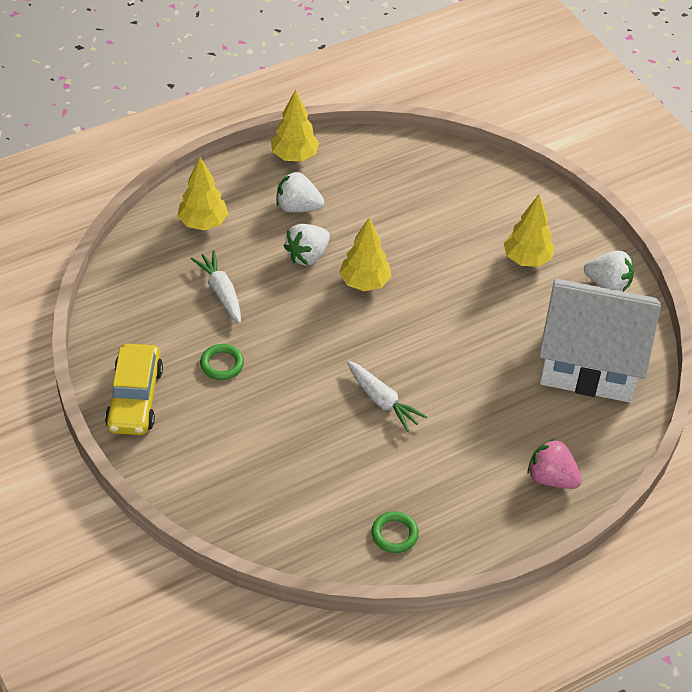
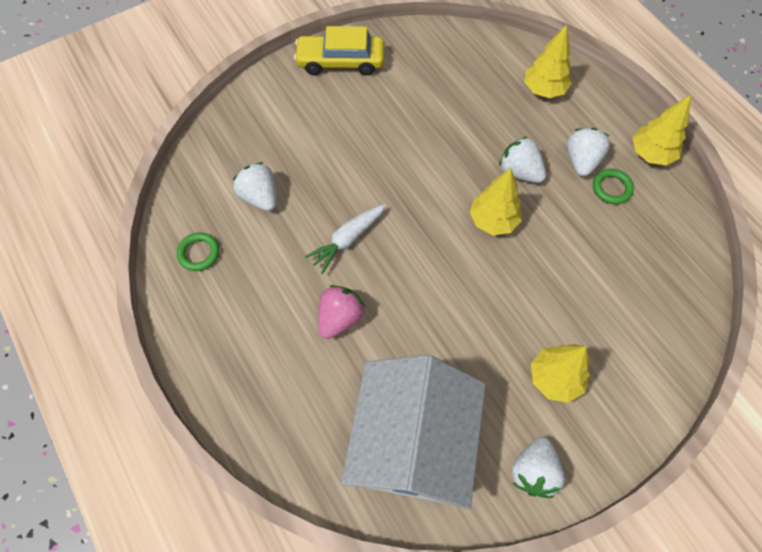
camera: 90 degrees right, 15 degrees up
(221, 292) = (463, 109): white carrot -> none
(222, 364) = (381, 115): green ring -> green ring (611, 188)
(324, 478) = (260, 196): none -> white strawberry
(551, 478) = (257, 394): pink strawberry -> pink strawberry (340, 318)

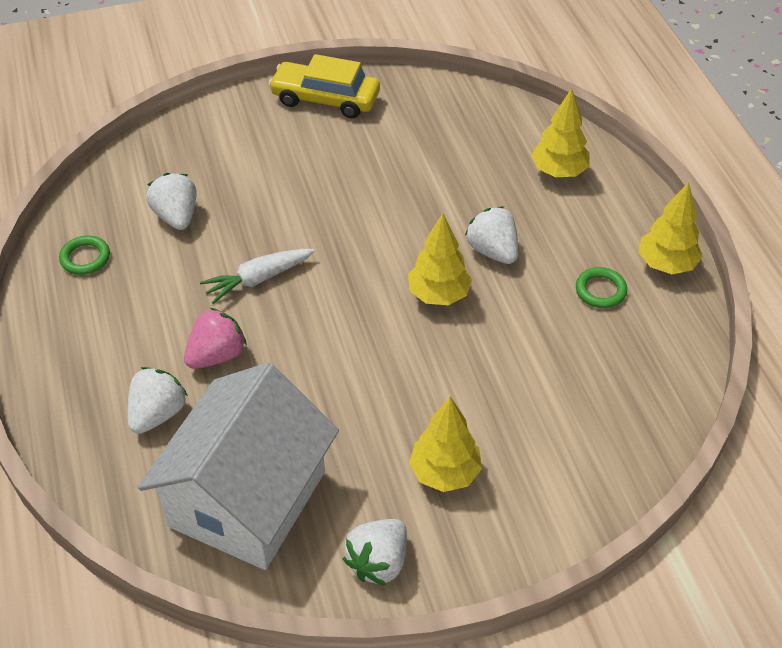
camera: 15 degrees right, 15 degrees down
(581, 160) = (575, 254): white strawberry -> white strawberry (157, 414)

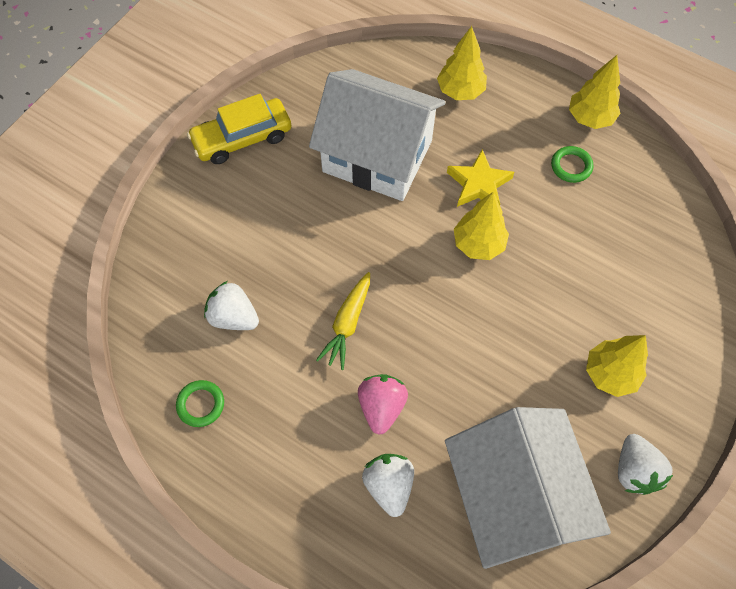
camera: 40 degrees left, 15 degrees up
(258, 279) = (347, 323): white carrot -> yellow carrot
(424, 176) = (377, 156): none -> white house
(492, 251) = (479, 184): white strawberry -> yellow star

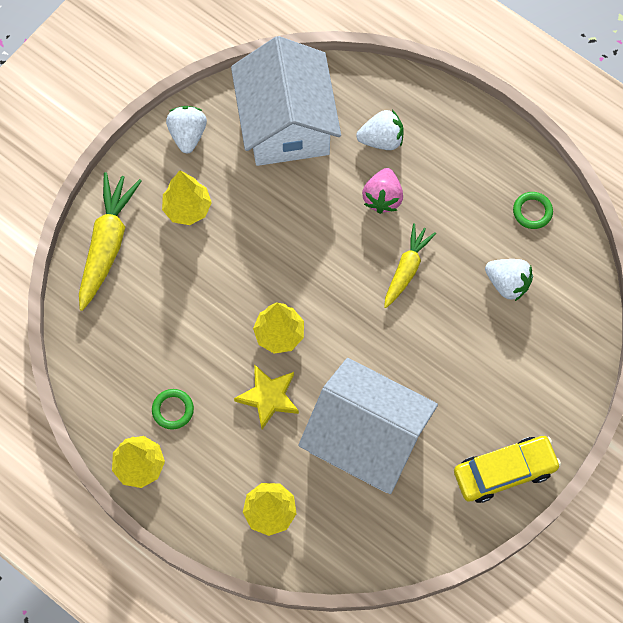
camera: 175 degrees left, 5 degrees up
(389, 485) = (381, 139): white strawberry -> white strawberry turned 90 degrees counterclockwise
(689, 324) = (107, 244): none -> yellow carrot

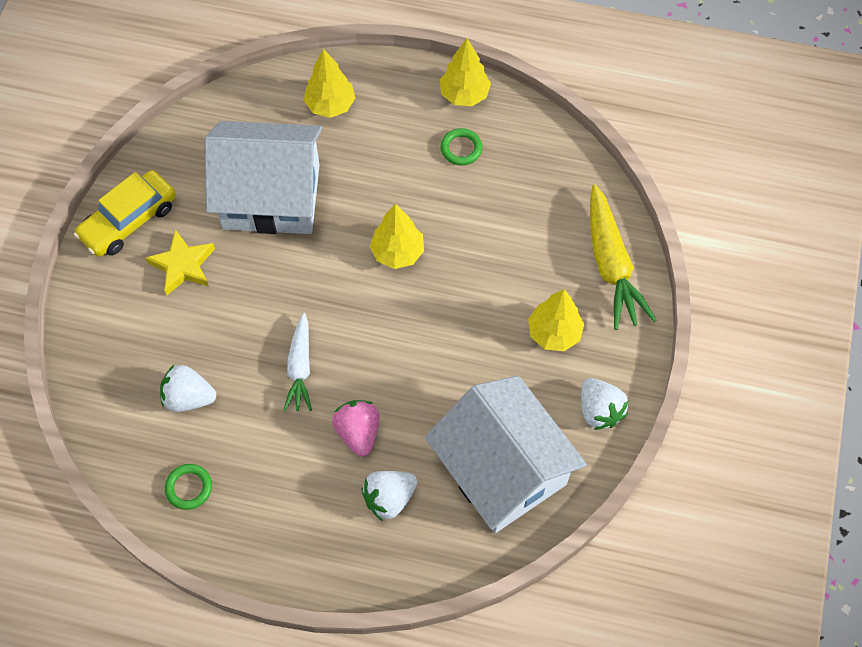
camera: 155 degrees right, 5 degrees down
(268, 397) = (379, 194): yellow star -> yellow star (183, 265)
(406, 269) = (300, 367): yellow carrot -> white carrot

